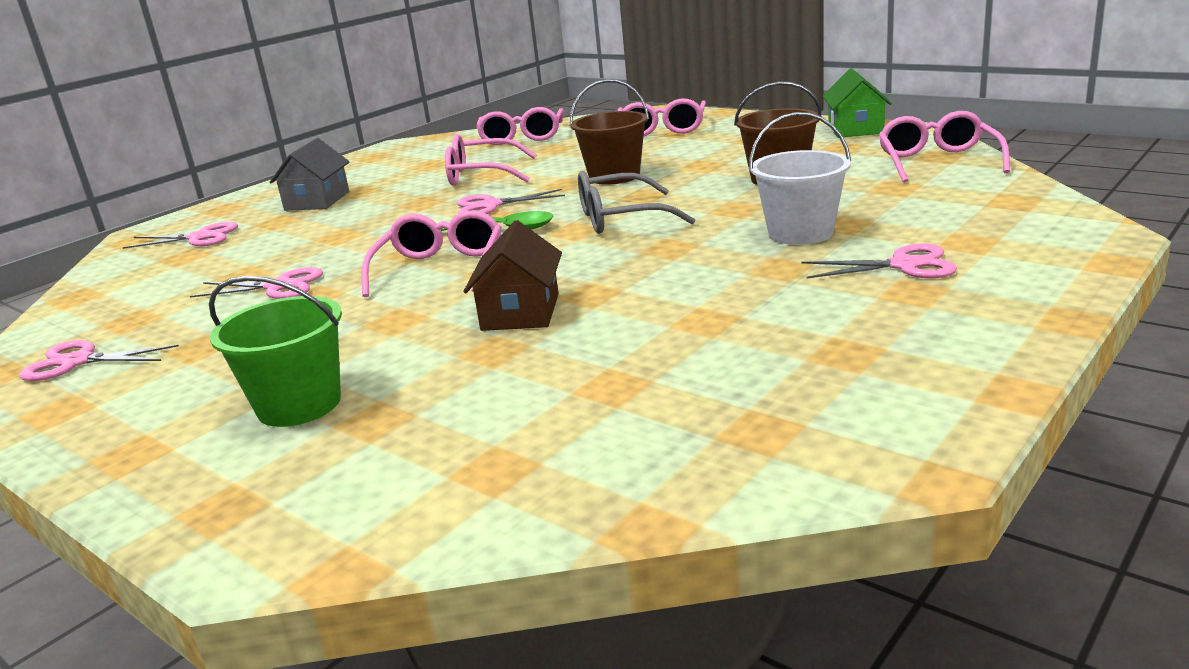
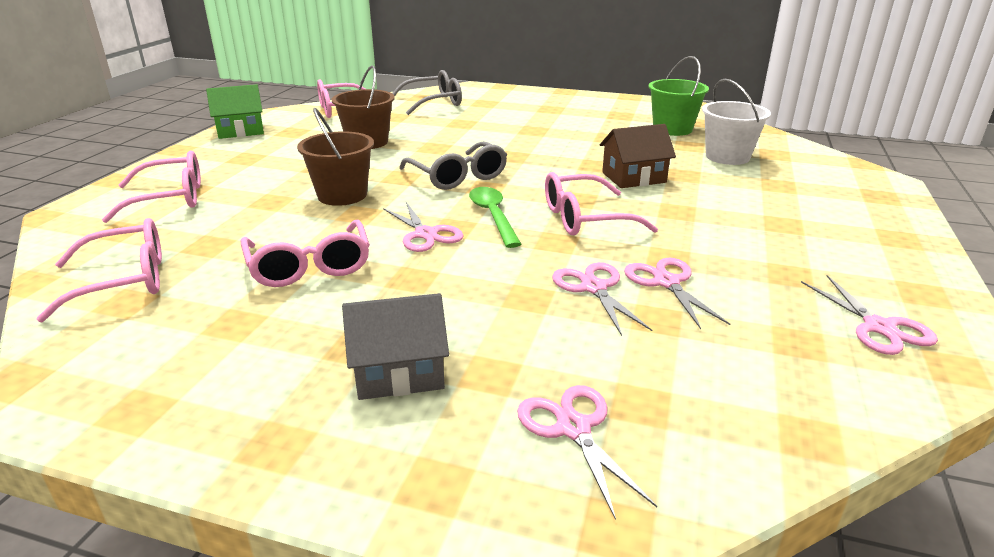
camera: 115 degrees left, 5 degrees up
(299, 405) = (794, 208): green bucket -> green bucket (672, 129)
(800, 233) = (479, 130): white bucket -> white bucket (727, 157)
(903, 265) = (520, 111): pink scissors -> pink scissors (594, 288)
(975, 208) = (433, 102): none -> grey glasses

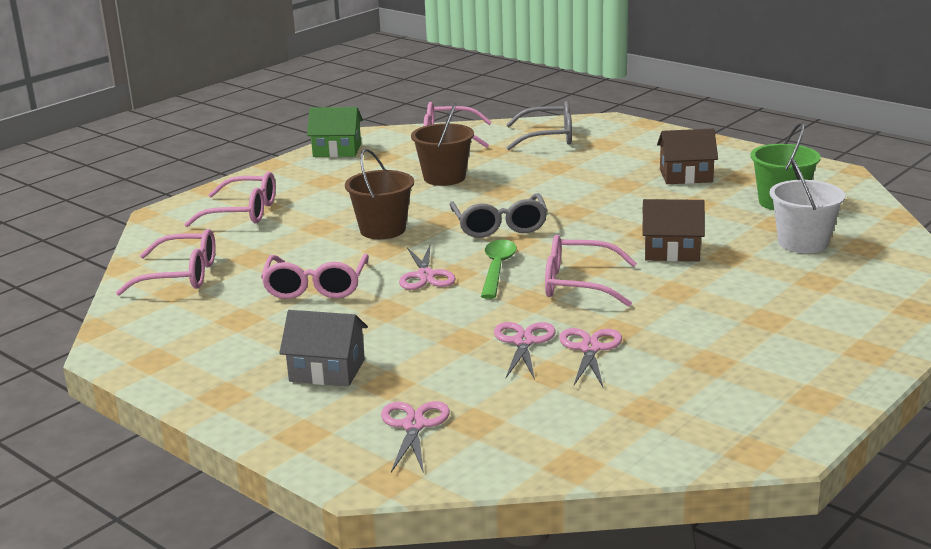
camera: 25 degrees right, 5 degrees down
(576, 119) = (686, 176): none -> brown house
(879, 327) = (731, 414): pink scissors -> none

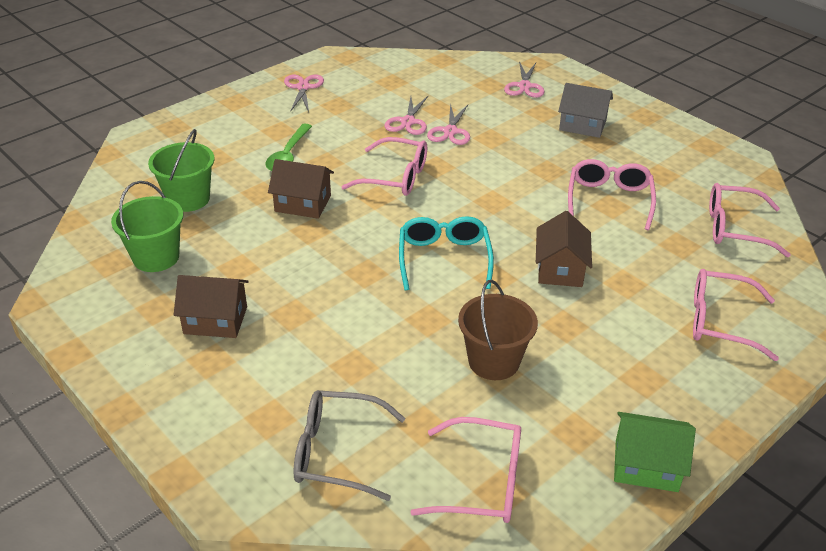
camera: 175 degrees left, 15 degrees up
(383, 230) = (560, 269): brown bucket -> brown house
(425, 276) = (517, 201): pink scissors -> pink scissors (303, 87)
(497, 269) = (456, 202): green spoon -> green spoon (288, 155)
(499, 226) = (444, 259): grey glasses -> turquoise glasses
(803, 243) = (188, 199): white bucket -> green bucket

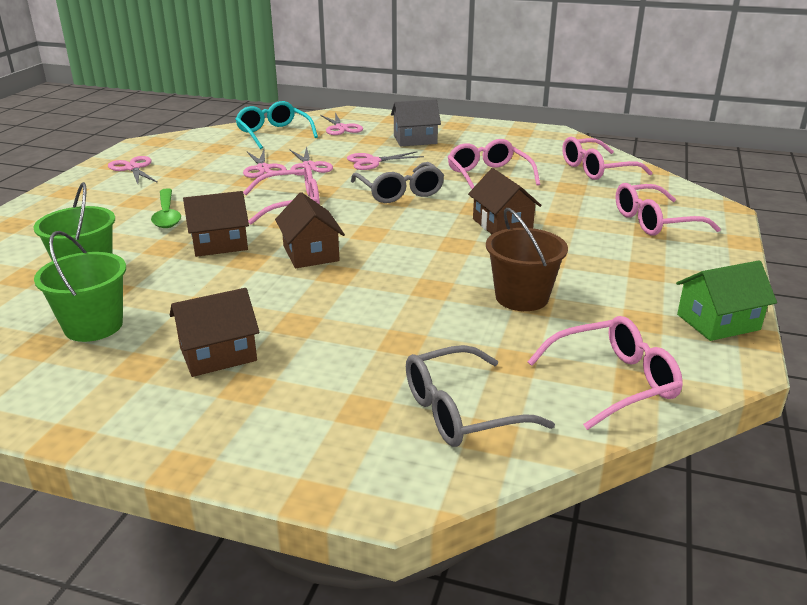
camera: 30 degrees left, 10 degrees down
(364, 241) = (310, 253): none -> brown house
(444, 259) = (398, 245): turquoise glasses -> turquoise glasses (273, 134)
(503, 193) = (400, 192): none -> grey glasses
(513, 143) = (372, 161): none -> pink scissors

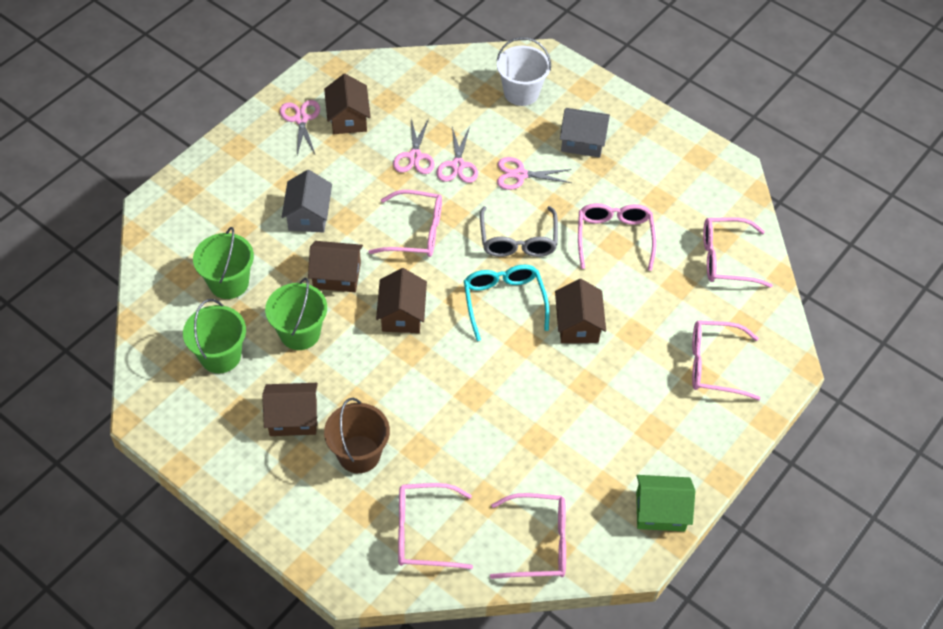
camera: 20 degrees right, 25 degrees up
(167, 215) = (308, 215): green spoon -> grey house
(183, 161) = (348, 118): none -> brown house
(194, 288) = (300, 333): none -> green bucket
(273, 134) = (450, 85): turquoise glasses -> turquoise glasses (504, 302)
(341, 128) = (521, 93): pink scissors -> white bucket
(461, 411) = (424, 532): grey glasses -> pink glasses
(522, 297) = (533, 430): brown bucket -> brown bucket (359, 454)

